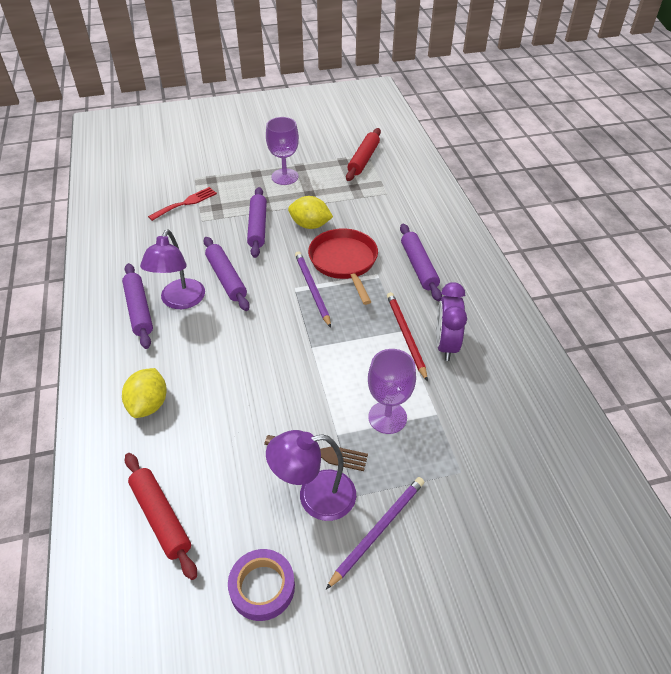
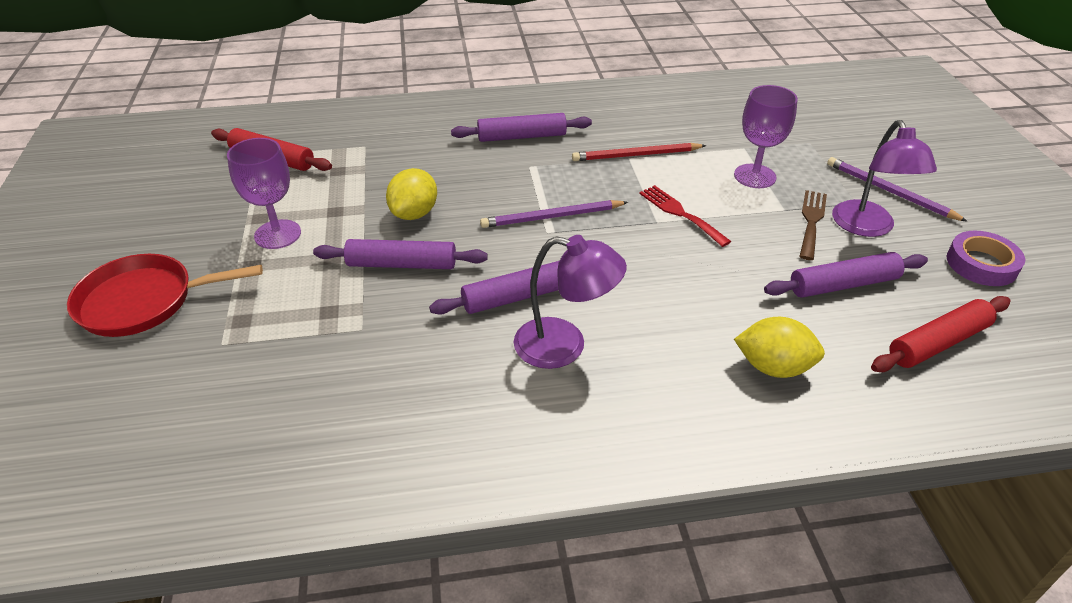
camera: 85 degrees left, 5 degrees down
(139, 310) = (582, 395): purple rolling pin -> purple rolling pin (843, 284)
(186, 203) = (301, 352): red fork -> red fork (680, 213)
(344, 262) = (502, 189): red pan -> red pan (144, 301)
(446, 345) = (650, 133): purple clock -> none

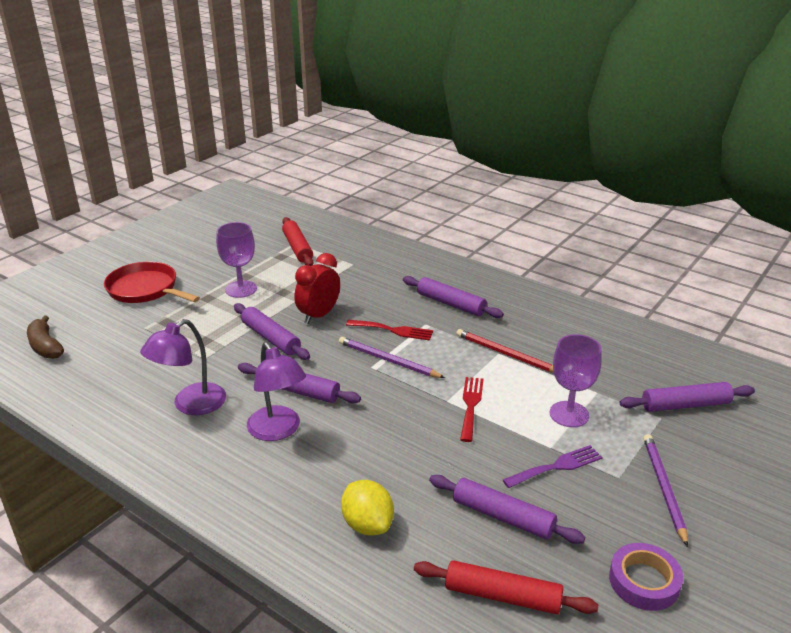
camera: 45 degrees right, 10 degrees down
(108, 454) = (45, 346): none -> brown banana
(414, 213) = (319, 315): yellow lemon -> red clock
(511, 187) = (393, 330): none -> red fork
(808, 124) = (685, 405): none -> purple rolling pin
(811, 221) = (557, 466): brown fork -> purple fork
(867, 227) = (594, 497): purple lamp -> purple lamp (191, 405)

